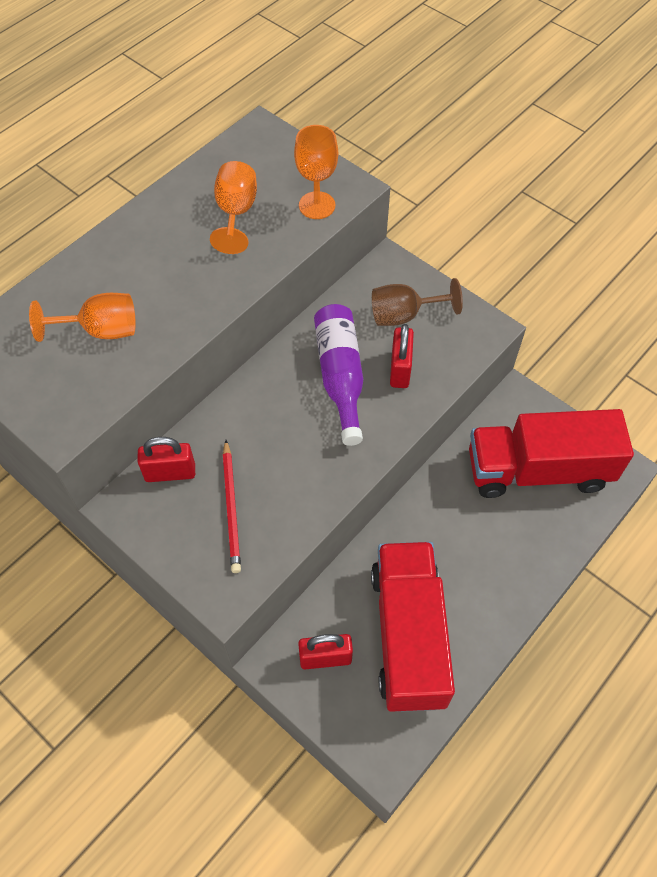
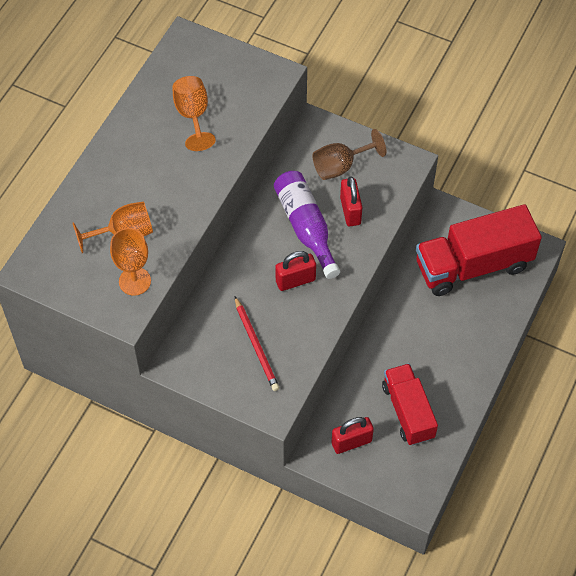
camera: 15 degrees left, 0 degrees up
(170, 473) = (200, 331): red padlock -> red padlock (295, 280)
(317, 205) = (254, 95): orange goblet -> orange goblet (135, 281)
(408, 635) = (408, 411): red truck -> red truck, size x0.64

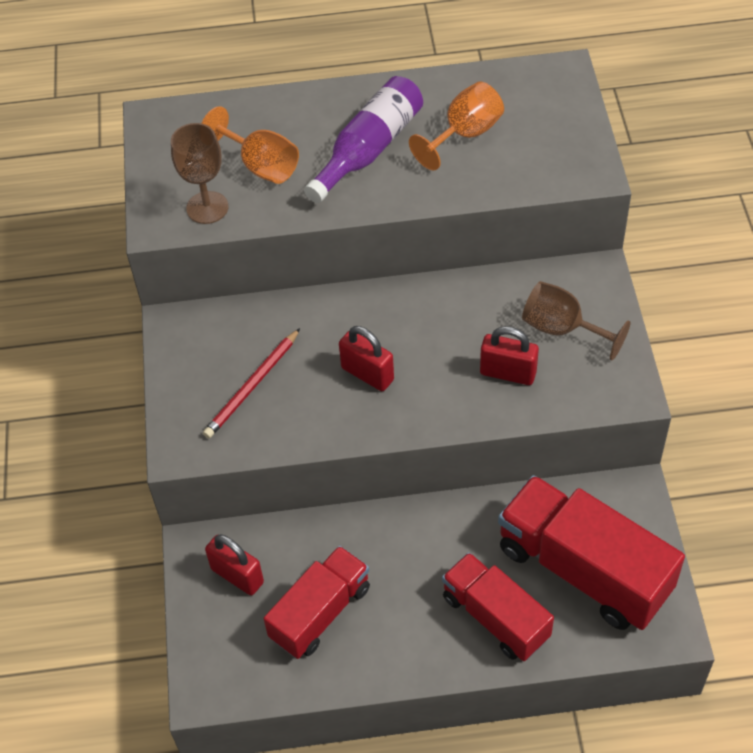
camera: 60 degrees right, 5 degrees down
(135, 281) = (207, 207): orange goblet -> brown goblet
(306, 227) = (448, 343): purple bottle -> purple bottle (368, 149)
(350, 211) = (508, 373): red padlock -> red padlock turned 60 degrees clockwise
(472, 325) = (495, 617): none -> red truck

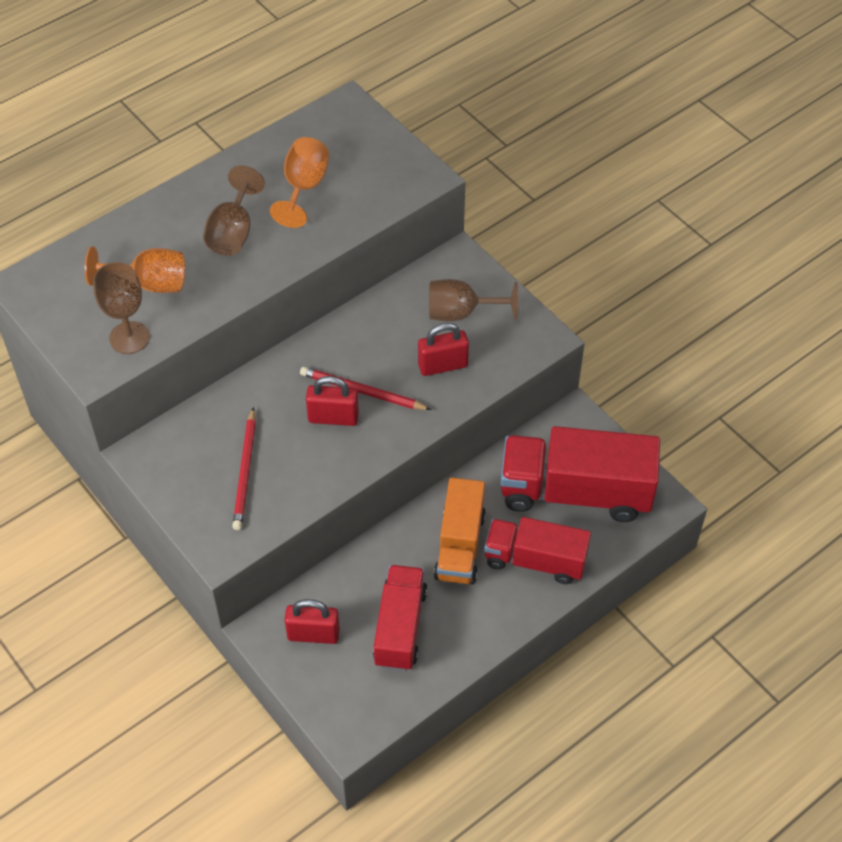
camera: 35 degrees left, 0 degrees up
(368, 149) = (233, 232): purple bottle -> brown goblet
(412, 361) = (362, 391): none -> red pencil
(431, 563) = (460, 545): none -> orange truck

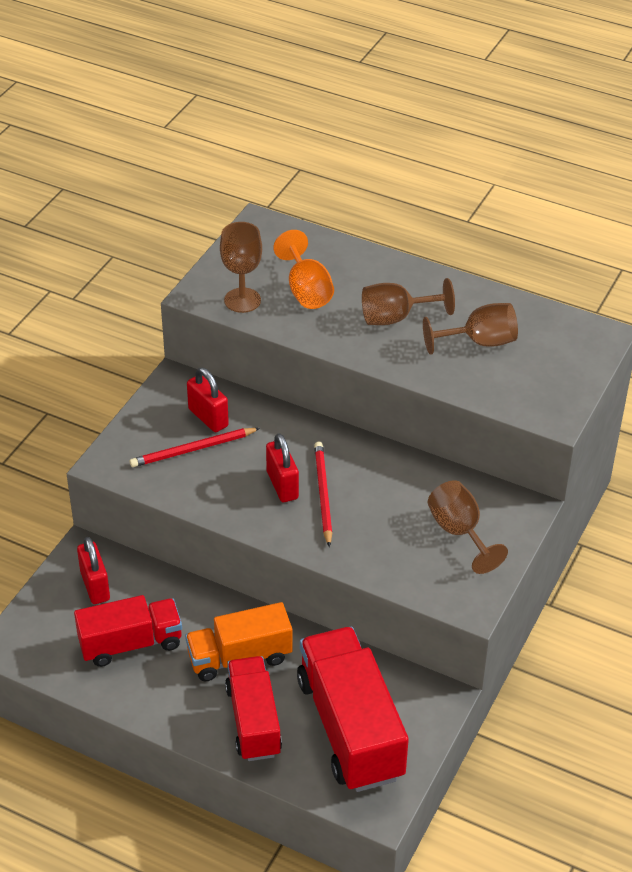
camera: 65 degrees right, 10 degrees down
(304, 188) = (479, 342): orange goblet -> brown goblet
(443, 365) = (388, 540): red padlock -> red padlock (208, 418)

